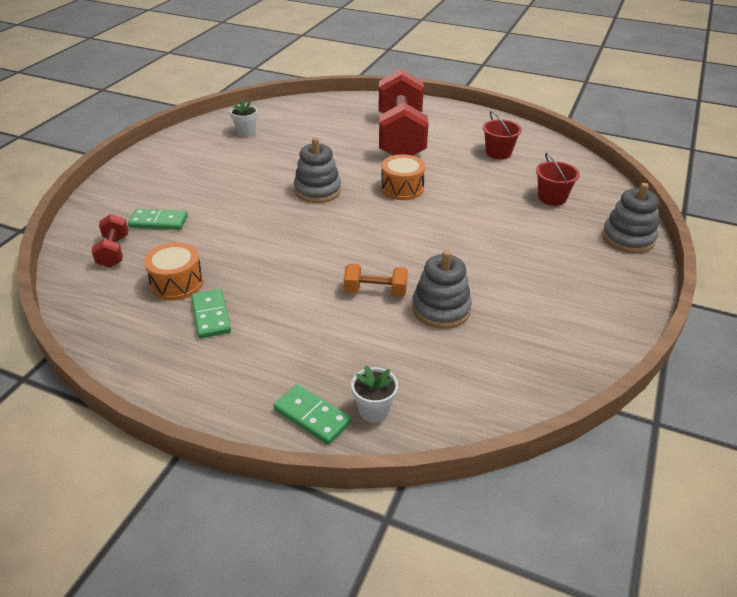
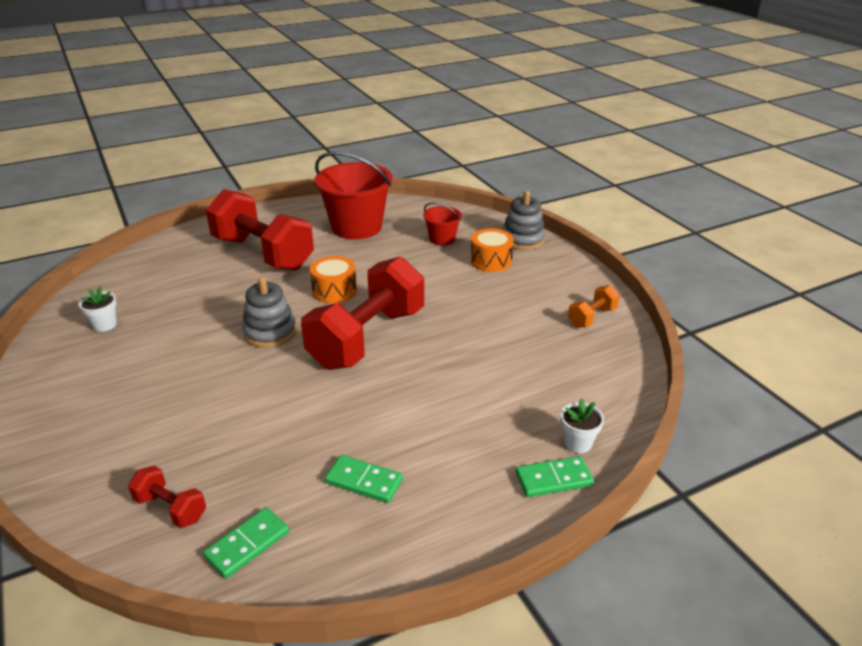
camera: 50 degrees left, 5 degrees down
(158, 222) = (167, 452): green domino -> green domino (247, 544)
(177, 283) = (287, 483): orange drum -> orange drum (491, 261)
(367, 233) = (367, 338): none -> red dumbbell
(375, 291) = (446, 372): orange dumbbell -> orange dumbbell (592, 317)
(441, 309) = (503, 353): grey stacking toy -> none
(498, 153) = (357, 227): red bucket -> red bucket, size x2.02

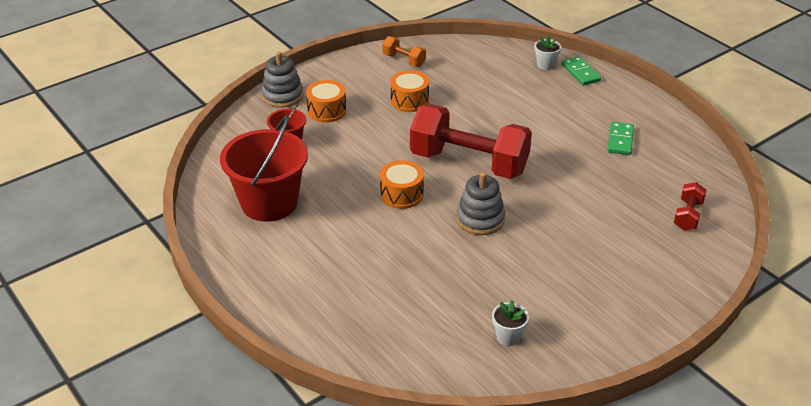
camera: 100 degrees left, 5 degrees up
(247, 544) = (693, 176): green domino -> none
(263, 253) = (341, 260): red dumbbell -> none
(501, 312) = (409, 101): none -> orange drum

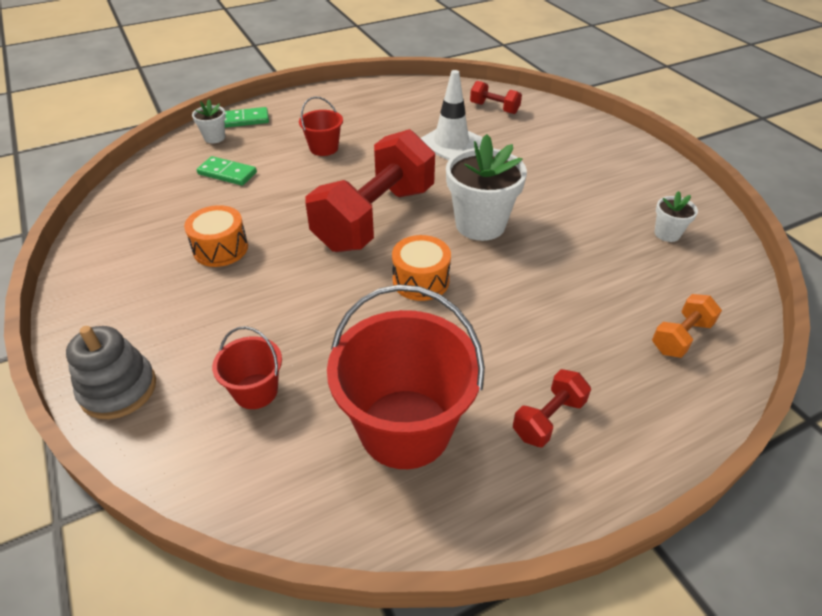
camera: 80 degrees left, 5 degrees up
(284, 262) = (548, 419): none -> red dumbbell
(327, 111) = (195, 336): orange drum -> none
(404, 60) = (119, 242): orange dumbbell -> orange dumbbell (680, 337)
(480, 219) = (480, 225): grey stacking toy -> white flower pot
(557, 121) = (324, 148): none -> red bucket
(602, 192) = (451, 143): none -> white traffic cone
(620, 140) = (373, 119): green domino -> green domino (227, 173)

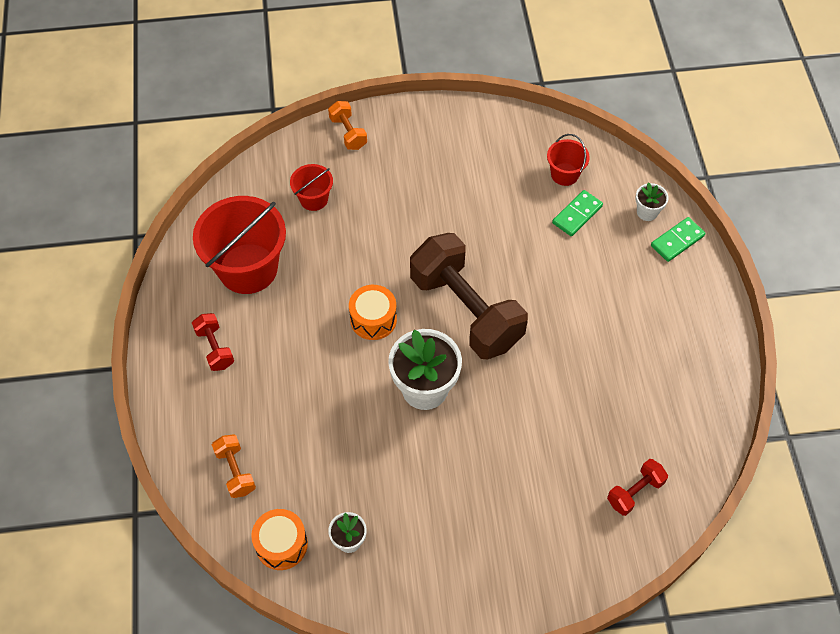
camera: 110 degrees right, 15 degrees up
(118, 389) = (348, 133): grey stacking toy -> orange dumbbell
(220, 249) = (467, 197): orange drum -> orange drum (281, 544)
(244, 120) = (677, 241): green domino -> green domino turned 45 degrees clockwise
(324, 148) = (598, 298): red bucket -> red bucket (564, 174)
(375, 218) = (466, 310): red dumbbell -> brown dumbbell
(451, 143) = (571, 416): white traffic cone -> none

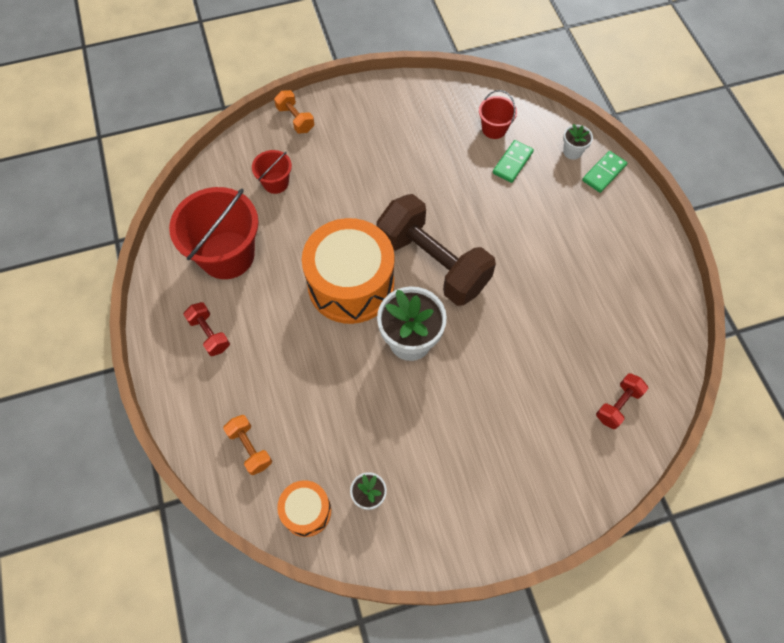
camera: 10 degrees left, 5 degrees up
(373, 319) = (351, 284): orange drum -> orange drum, size x2.02

